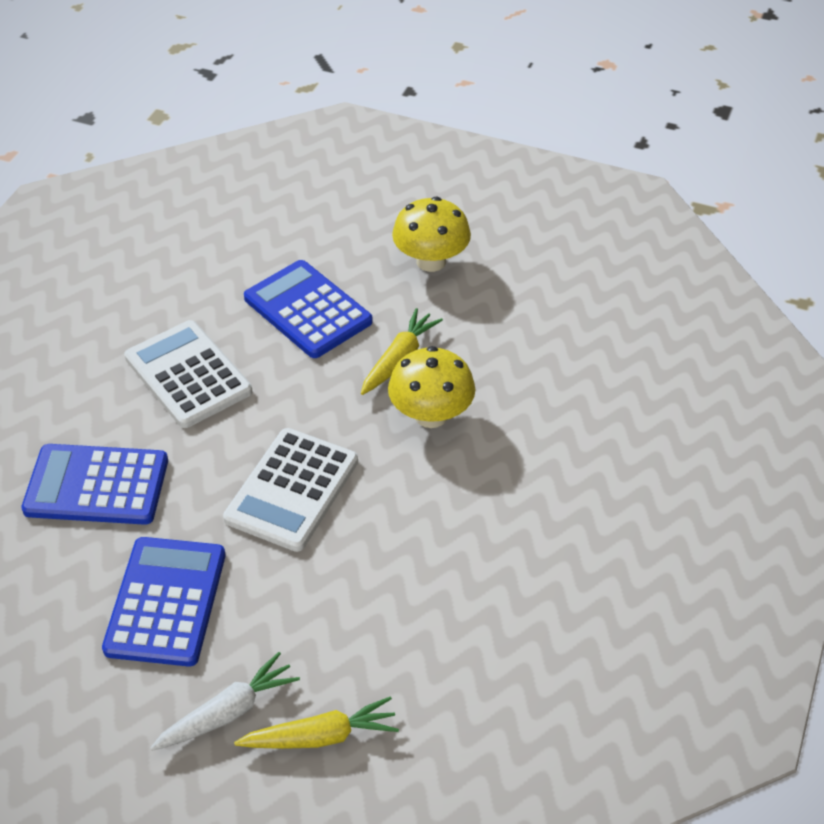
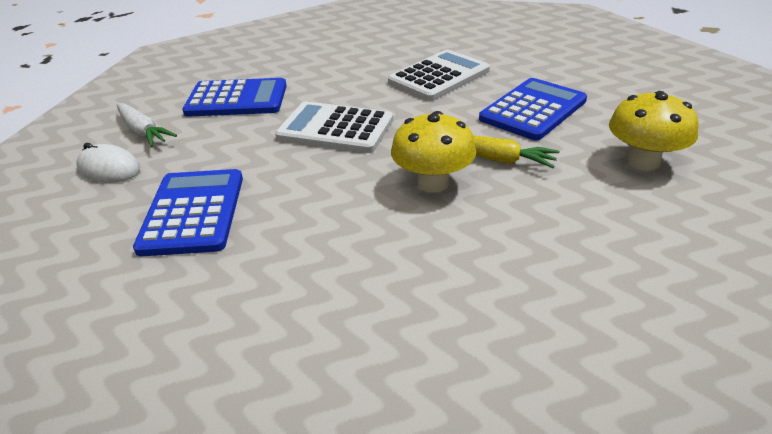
camera: 85 degrees right, 10 degrees down
(96, 486) = (332, 65): blue calculator -> blue calculator (193, 212)
(321, 736) = (109, 169): yellow carrot -> white mouse

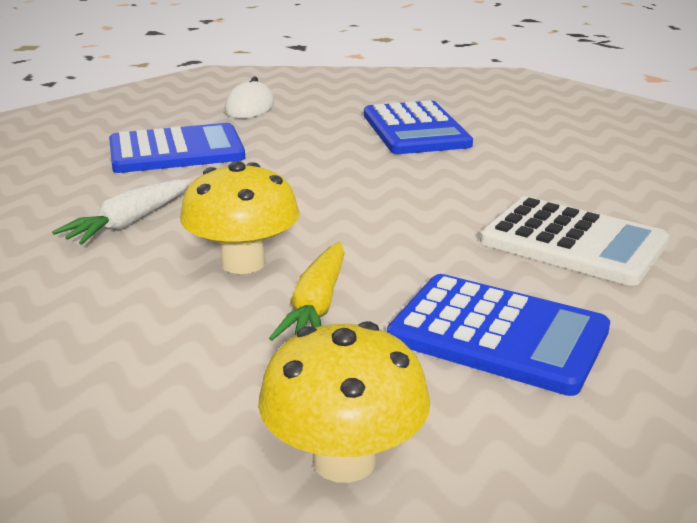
camera: 75 degrees right, 10 degrees down
(143, 132) = (322, 105): white carrot -> white carrot (129, 223)
(335, 129) = (364, 190): white calculator -> none

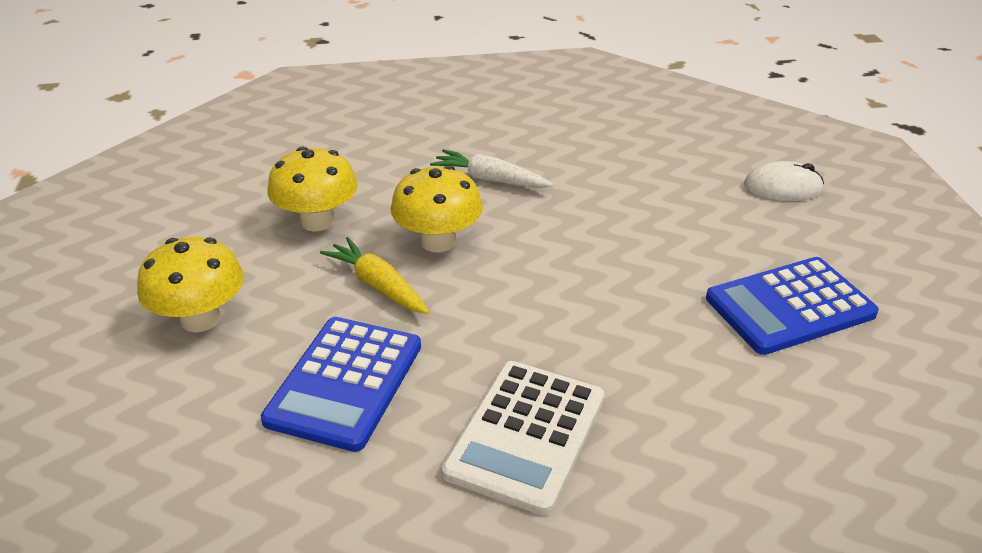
camera: 80 degrees right, 10 degrees up
(137, 348) = (317, 221): none -> yellow mushroom
(176, 151) = (640, 170): blue calculator -> none
(317, 306) = (378, 285): yellow carrot -> yellow carrot turned 45 degrees clockwise

